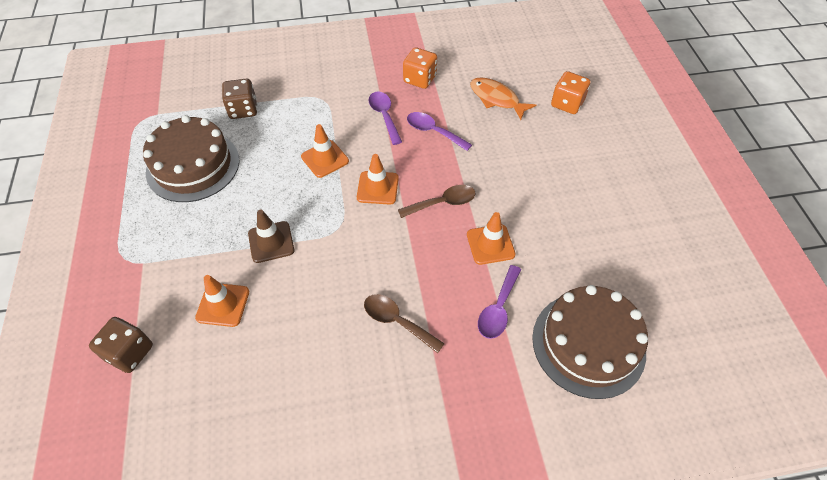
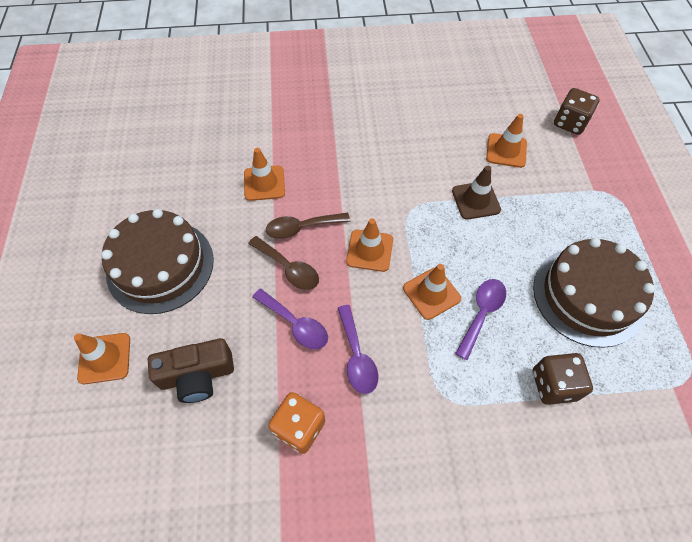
camera: 175 degrees left, 5 degrees up
(397, 321) = (358, 129): brown spoon -> brown spoon (289, 268)
(496, 99) = (197, 375): orange fish -> brown camera
(498, 309) = (273, 132): purple spoon -> purple spoon (482, 313)
(567, 104) = (104, 358): orange dice -> orange traffic cone
(588, 344) = (211, 105): brown cake -> brown cake (160, 266)

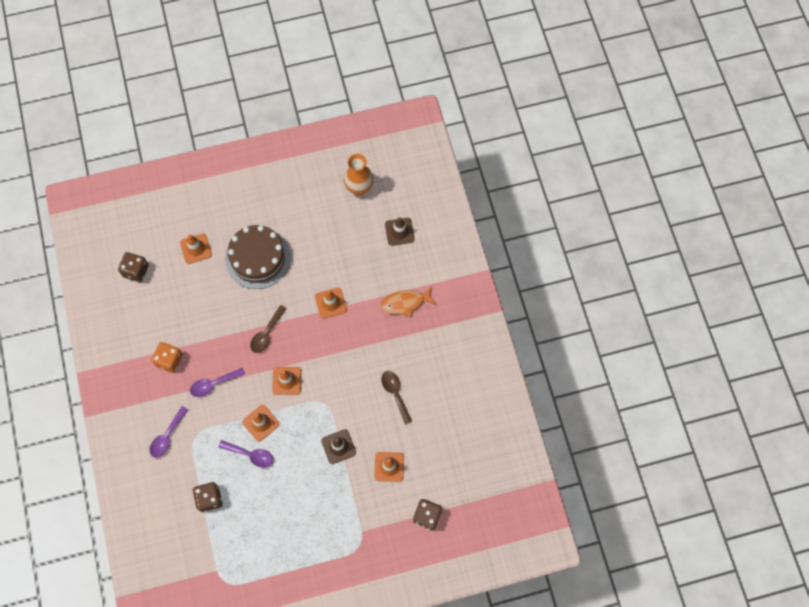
camera: 80 degrees right, 10 degrees up
(103, 474) = (136, 271): none -> brown dice
(106, 131) = (359, 187): none -> orange vase
(189, 100) = (399, 232): none -> brown traffic cone
(197, 375) = (192, 300): brown camera -> none
(288, 107) = (405, 303): none -> orange fish
(295, 324) = (229, 346): purple spoon -> purple spoon (167, 436)
(301, 228) = (298, 335): brown spoon -> brown spoon (395, 393)
(588, 296) = (272, 522): brown cake -> none

